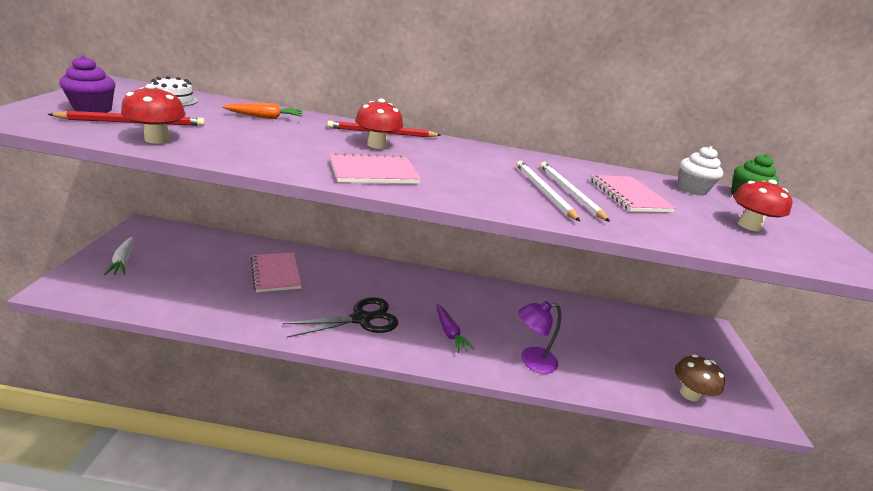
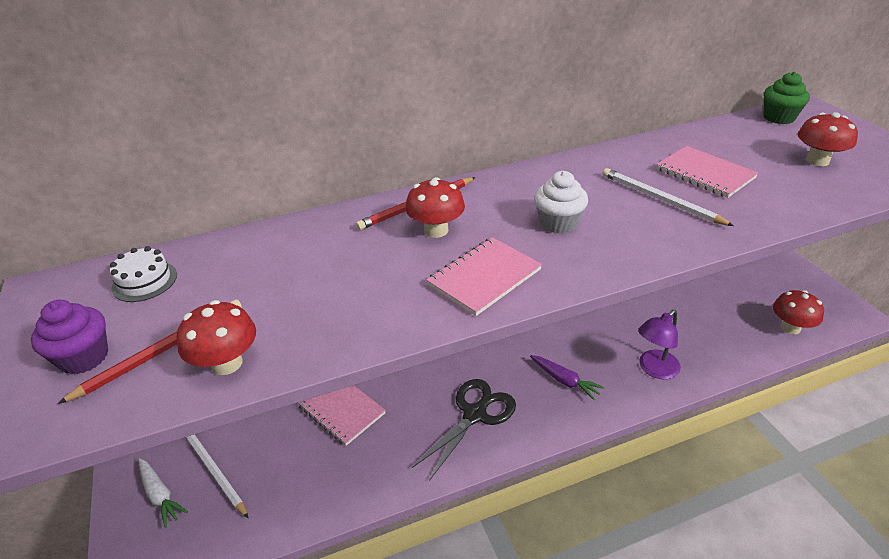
camera: 20 degrees left, 10 degrees up
(265, 117) = (279, 251): orange carrot -> none
(543, 191) = (641, 212): white pencil -> white pencil (213, 470)
(689, 394) = (790, 327): brown mushroom -> red mushroom
(691, 189) = (736, 132): white cupcake -> white cupcake (558, 223)

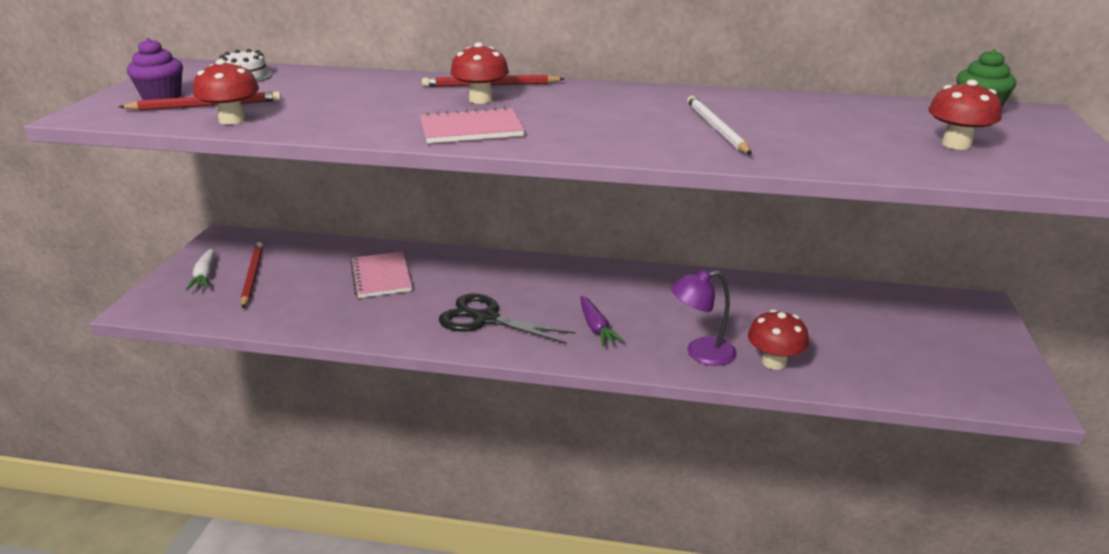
camera: 30 degrees right, 10 degrees down
(213, 470) = (252, 276): white pencil -> red pencil
(475, 414) = (485, 319): black scissors -> black scissors turned 135 degrees counterclockwise
(558, 223) = (589, 119): white cupcake -> none
(705, 173) = (799, 124): pink notebook -> none
(790, 327) = (916, 380): red mushroom -> red mushroom (774, 362)

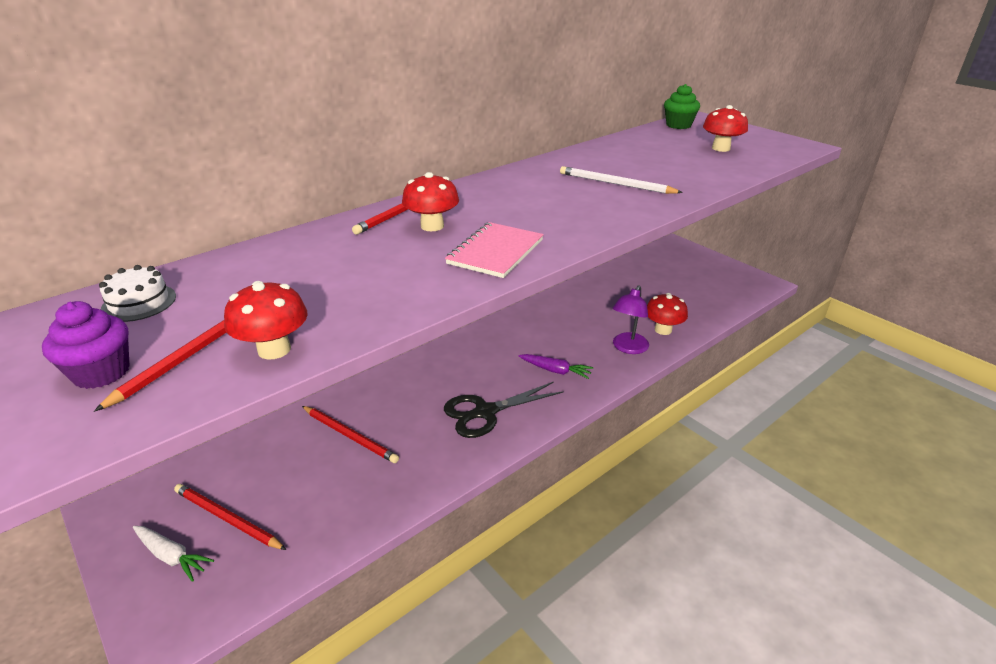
camera: 50 degrees left, 5 degrees up
(381, 277) = (350, 436): pink notebook -> red pencil

